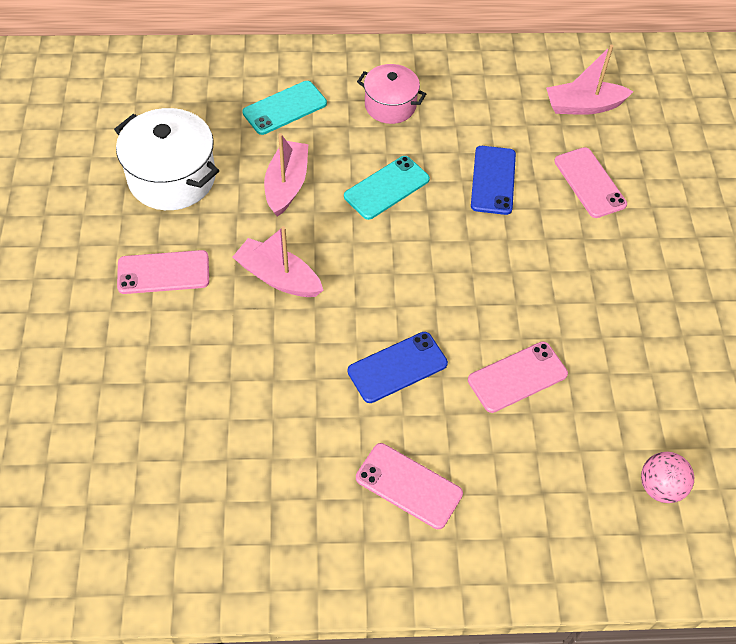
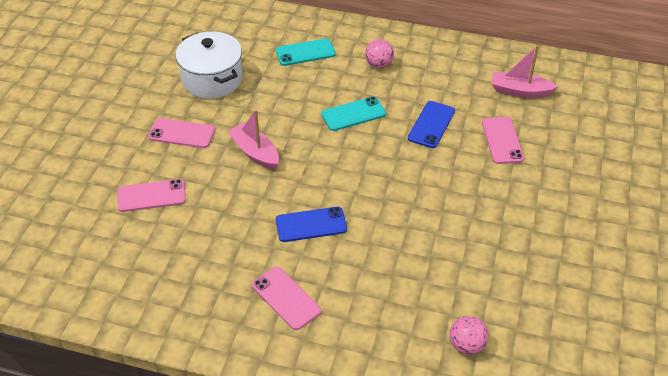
camera: 20 degrees right, 10 degrees down
(286, 185) = (285, 98): pink boat -> none
(390, 105) = (378, 64): pink pot -> pink ball
(517, 377) = (393, 250): pink phone -> pink phone (151, 195)

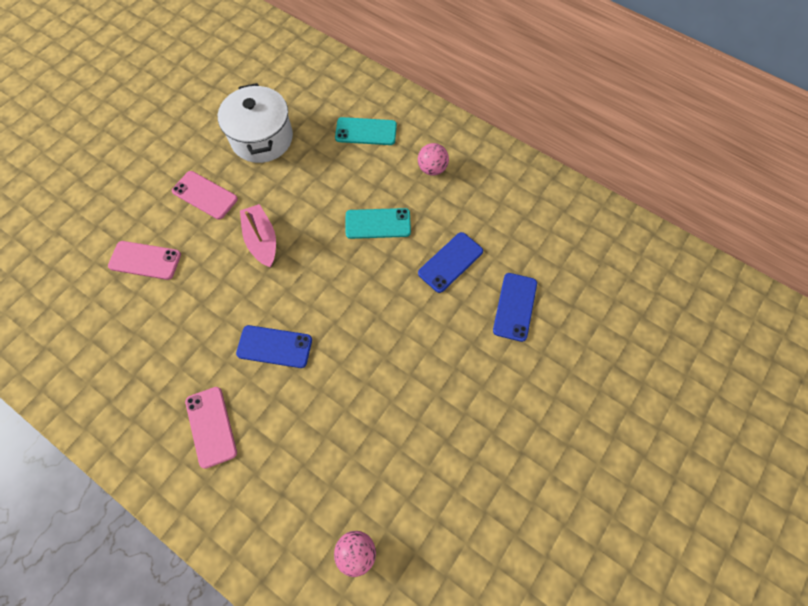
camera: 20 degrees right, 20 degrees up
(502, 140) = (515, 307): pink phone -> blue phone
(520, 91) = (564, 248): pink boat -> none

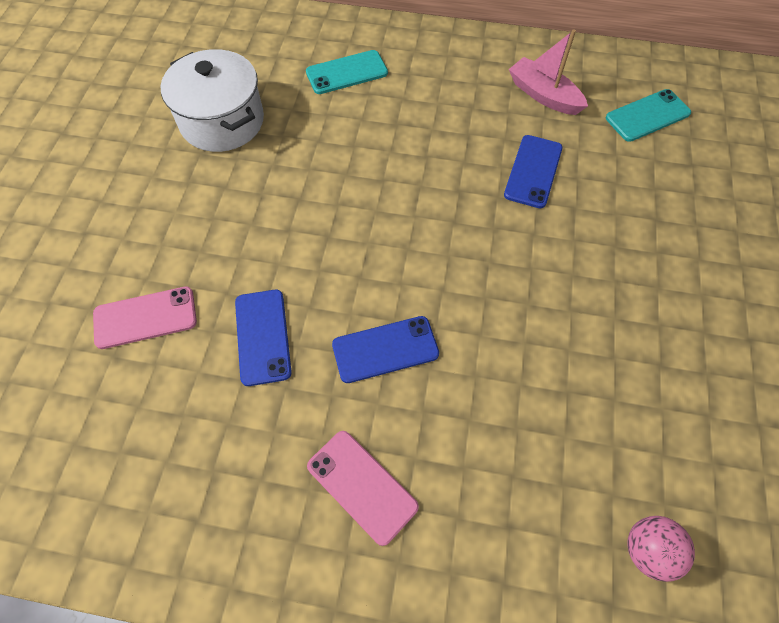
camera: 25 degrees left, 5 degrees down
(205, 195) = (184, 210): pink phone -> none
(262, 240) = (292, 233): pink boat -> pink boat (543, 95)
(378, 223) = (423, 162): turquoise phone -> turquoise phone (647, 115)
(432, 169) = (448, 84): pink ball -> none
(515, 307) = (634, 189): blue phone -> blue phone (263, 336)

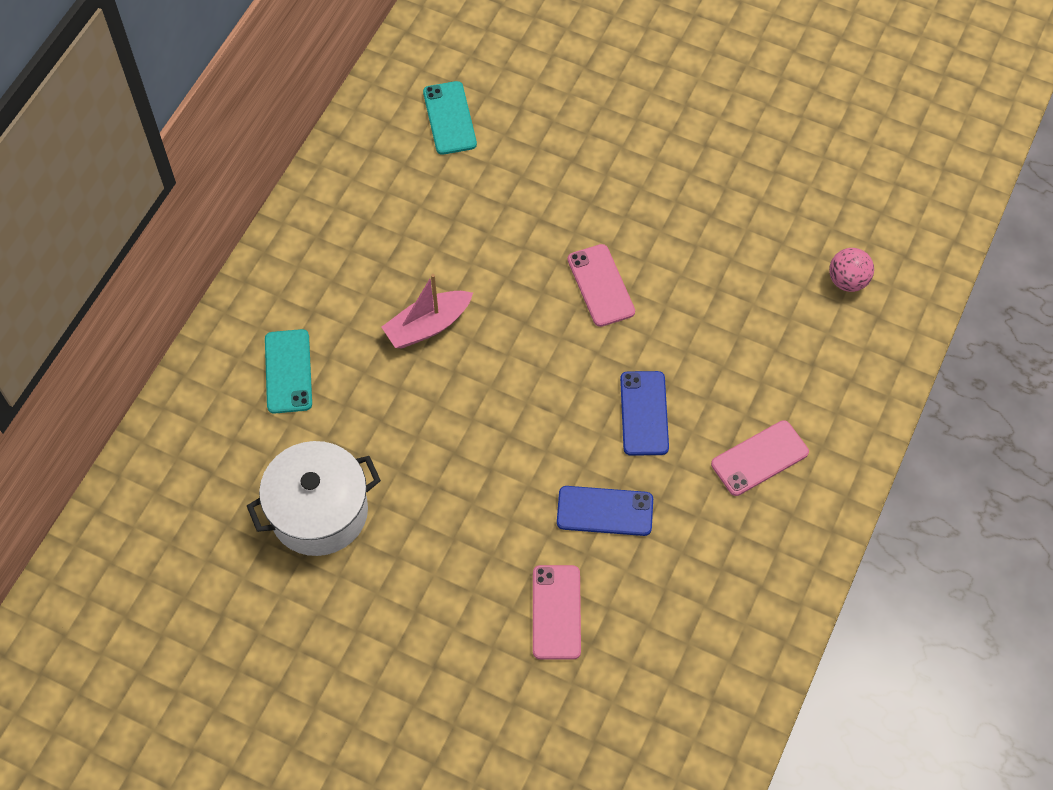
camera: 75 degrees left, 0 degrees up
(522, 276) = (600, 285): none -> pink phone
(533, 171) = (486, 238): blue phone -> none
(543, 95) = (391, 196): pink boat -> pink boat (428, 326)

